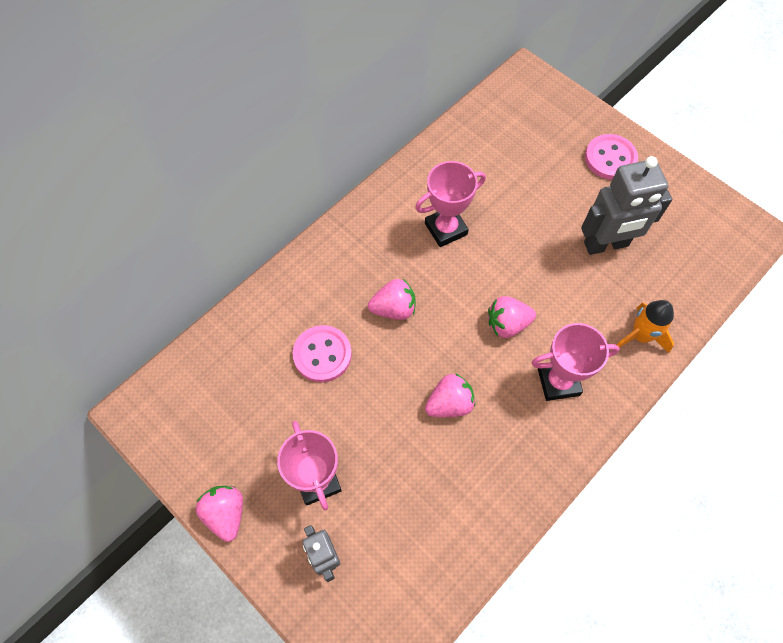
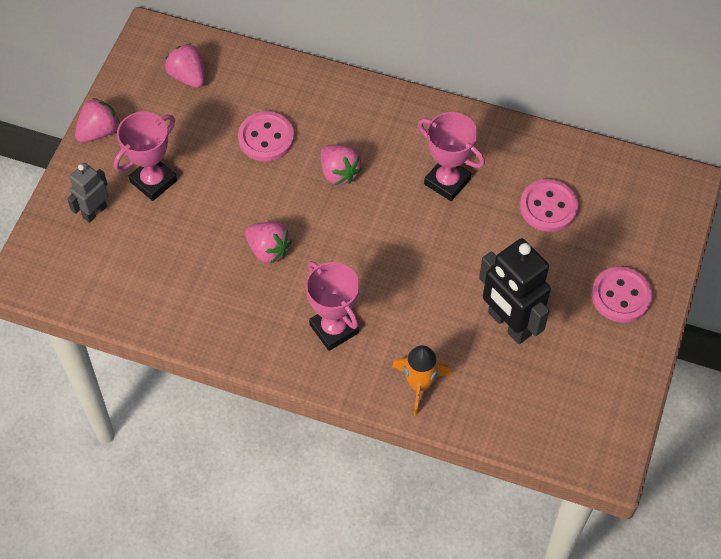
camera: 65 degrees right, 5 degrees down
(506, 169) = (548, 207): none -> pink button
(507, 324) = (371, 268): pink strawberry -> pink strawberry (188, 76)
(606, 245) = (509, 324): grey robot -> black robot

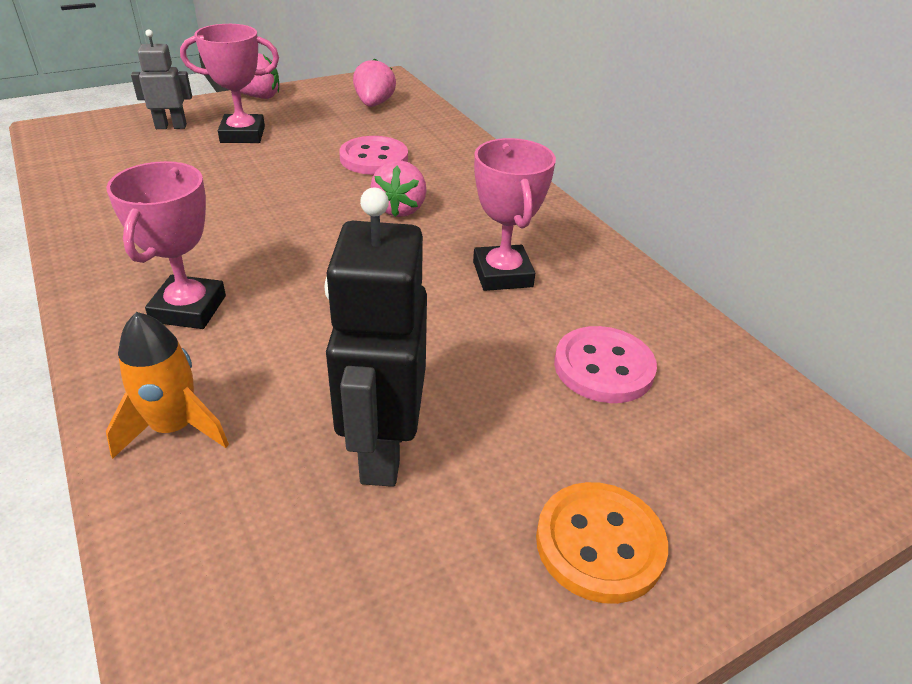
camera: 40 degrees right, 20 degrees down
(268, 250) = (245, 218): pink strawberry -> none
(621, 296) = (599, 544): pink button -> orange button

